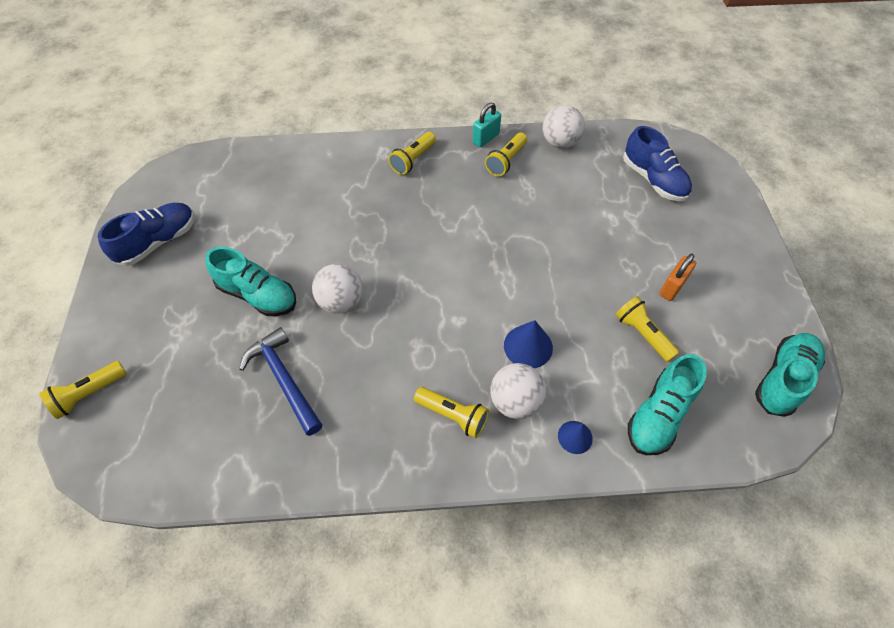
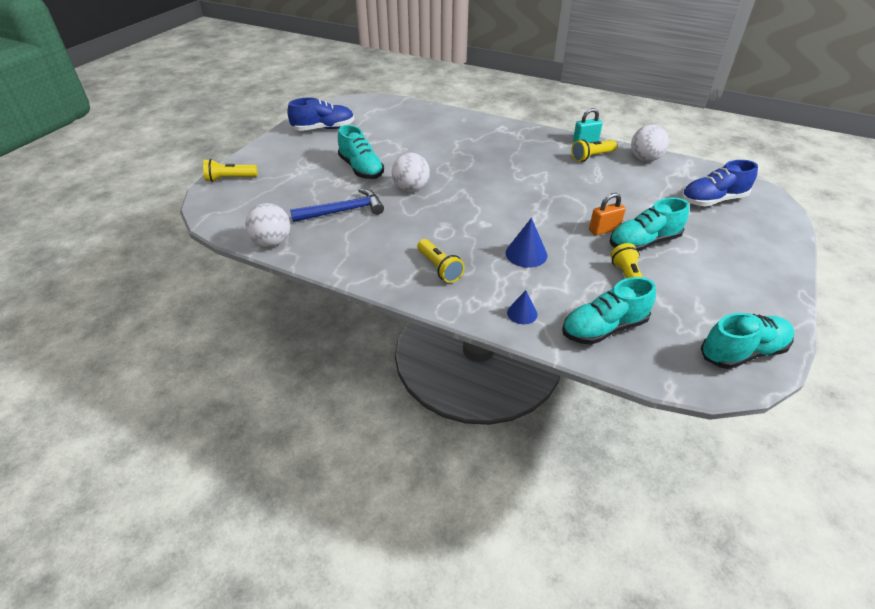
camera: 30 degrees right, 15 degrees down
(284, 379) = (343, 211): blue hammer -> blue hammer turned 75 degrees clockwise
(413, 160) = (520, 137): yellow flashlight -> none
(515, 401) = (491, 278): white ball -> white ball (272, 242)
(627, 272) = (644, 242): none -> turquoise shoe
(653, 180) = (712, 200): blue shoe -> blue shoe turned 75 degrees clockwise
(672, 287) = (678, 263): orange padlock -> orange padlock (604, 230)

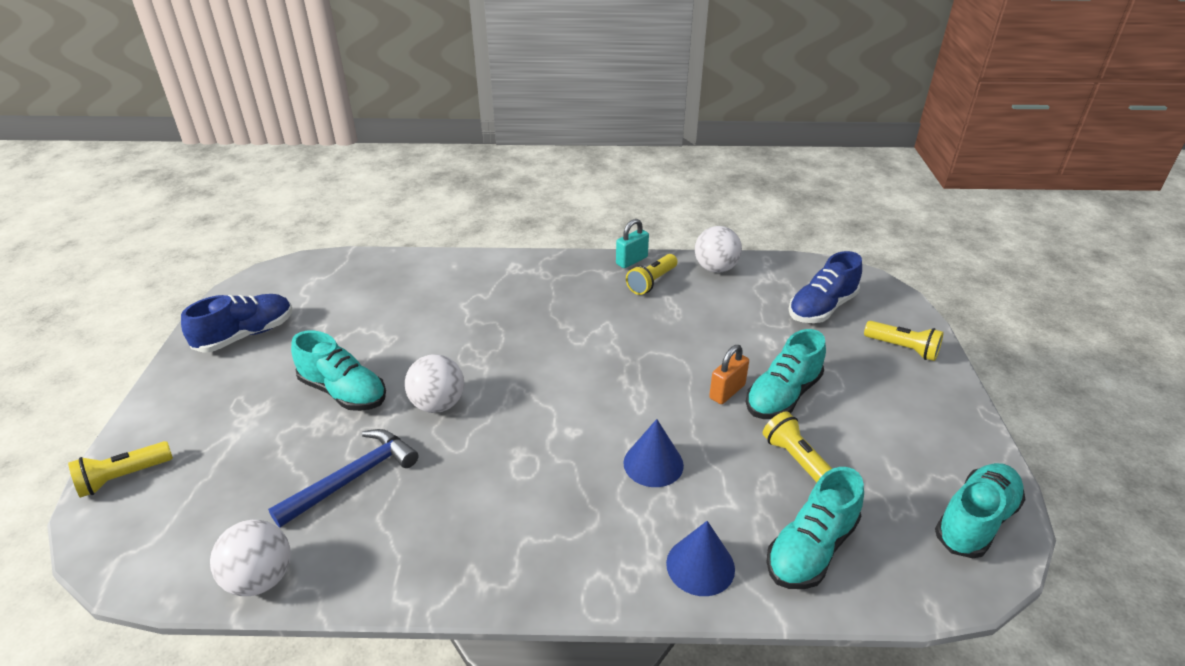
camera: 25 degrees left, 5 degrees down
(439, 268) = (549, 530): yellow flashlight -> yellow flashlight (903, 348)
(522, 313) = (700, 566): blue cone -> blue cone, size x1.55

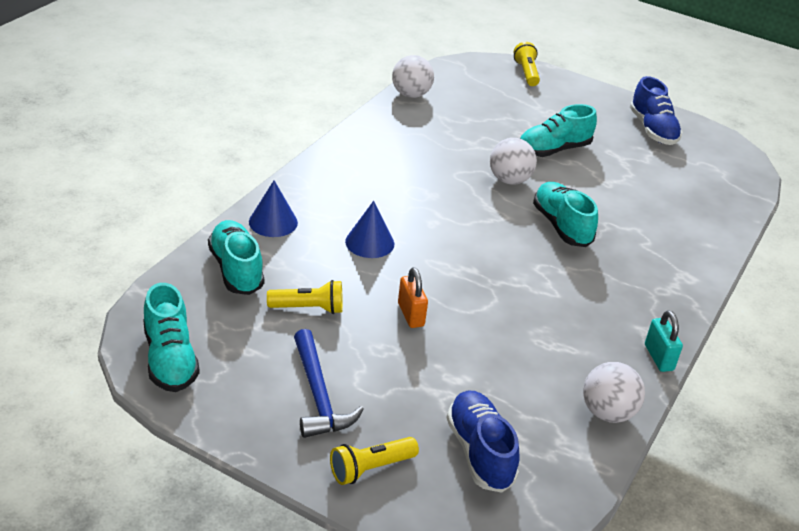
camera: 115 degrees right, 0 degrees up
(353, 478) = (463, 134): blue hammer -> blue hammer (318, 395)
(652, 282) = (607, 352): yellow flashlight -> none
(782, 396) = (379, 343): turquoise shoe -> turquoise shoe (561, 226)

